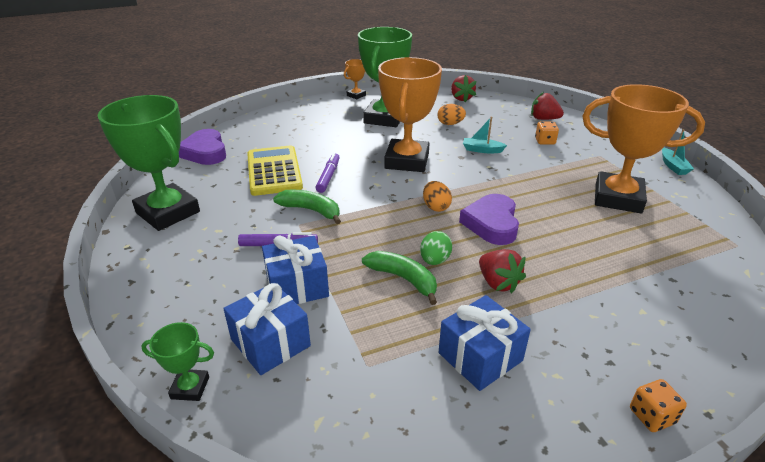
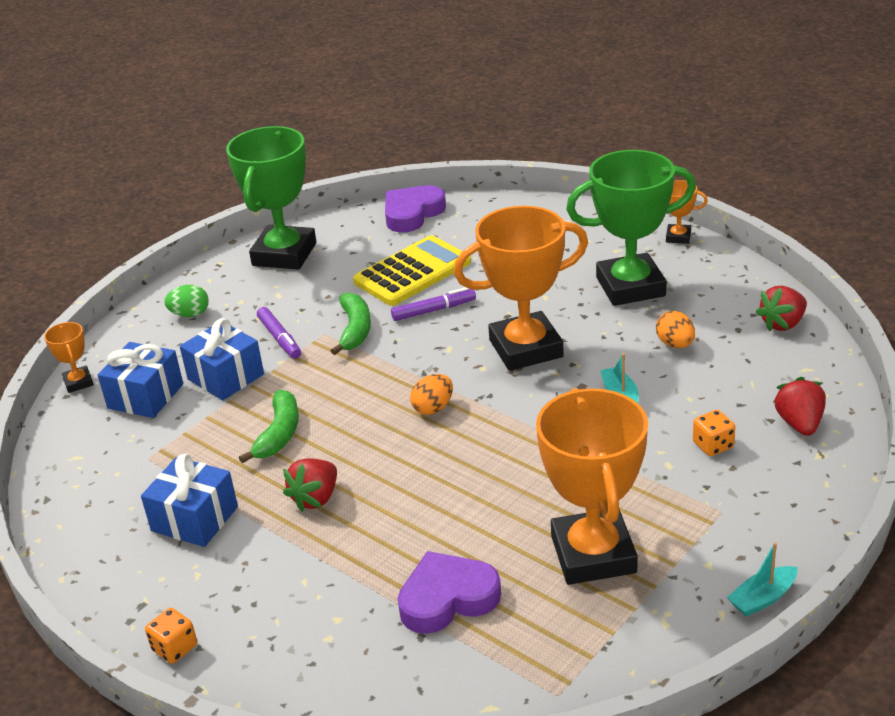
camera: 65 degrees right, 0 degrees up
(190, 388) = (78, 382): green trophy -> orange trophy
(434, 260) = (325, 443): green egg -> green egg (190, 314)
(491, 223) = (431, 460): purple heart -> purple heart (447, 598)

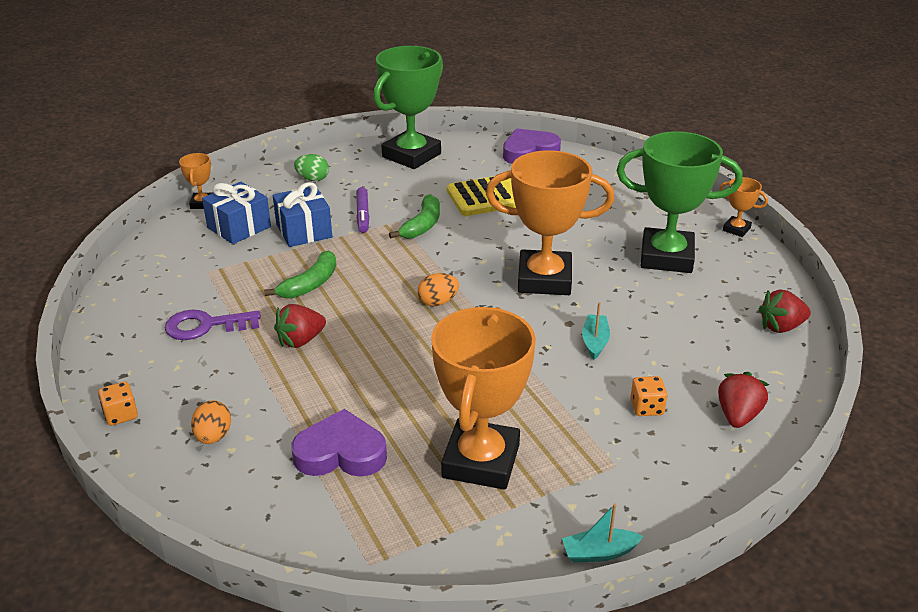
camera: 20 degrees right, 0 degrees up
(194, 519) = (205, 326): blue gift -> purple key
(434, 310) = (493, 228): purple marker -> none
(675, 344) = (672, 314): orange egg -> orange egg (213, 436)

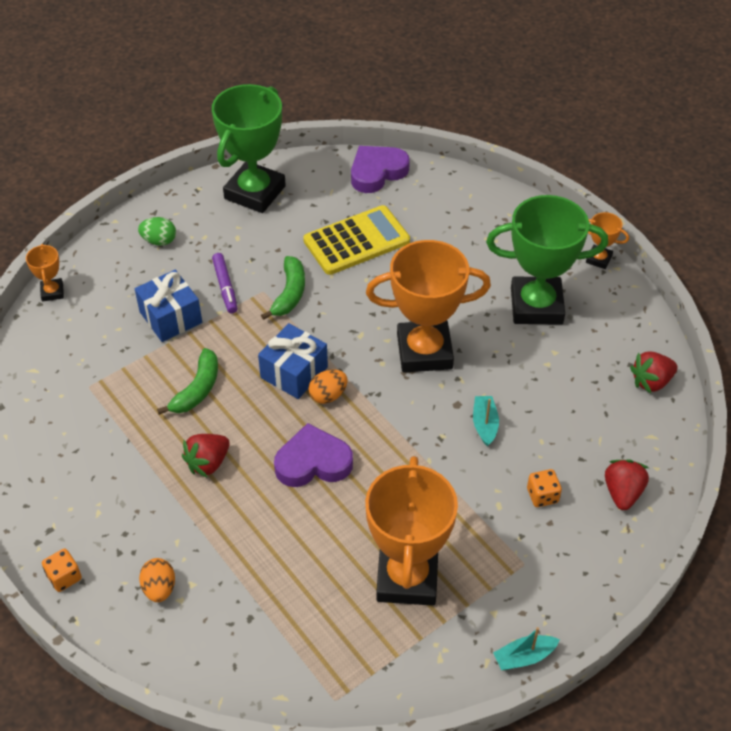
camera: 10 degrees left, 15 degrees up
(205, 326) = (109, 458): purple key -> none
(239, 227) = (102, 321): blue gift -> blue gift (294, 372)
(340, 453) = (281, 588): purple heart -> purple heart (313, 462)

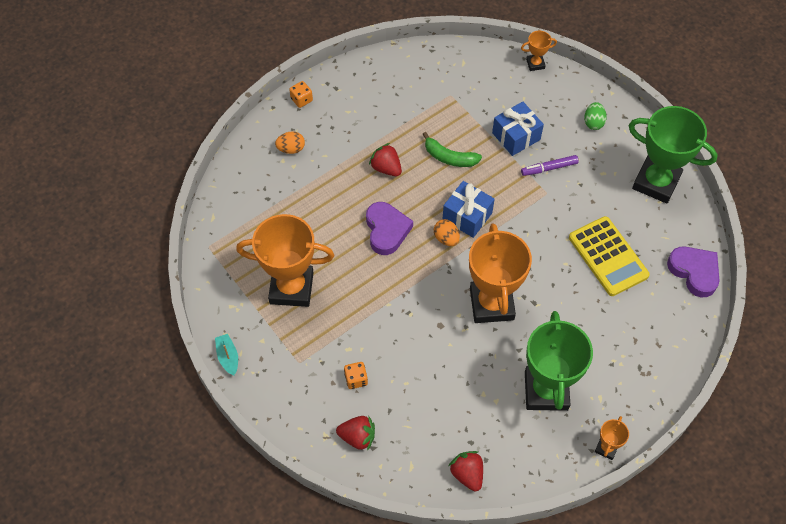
camera: 90 degrees right, 10 degrees up
(289, 293) = (545, 211): green banana -> none
(485, 424) = (421, 343): turquoise boat -> none

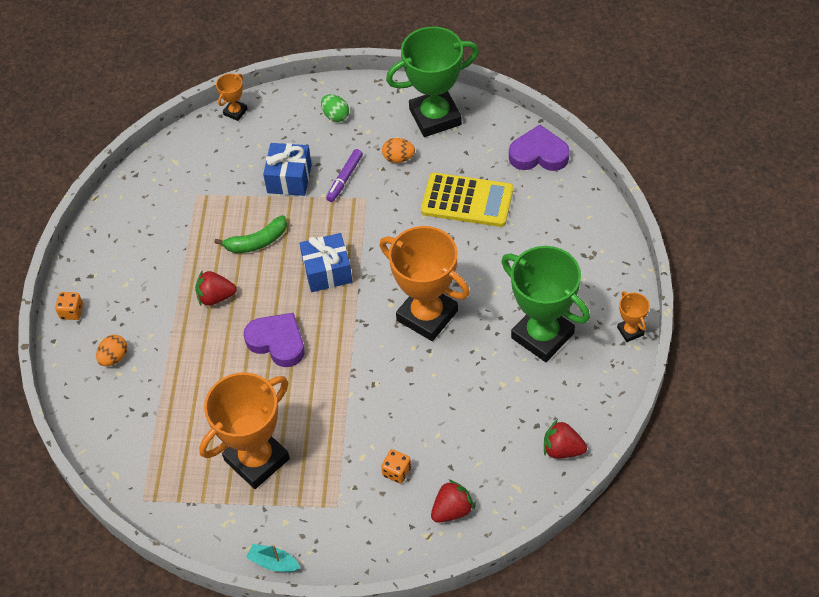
camera: 45 degrees left, 5 degrees down
(446, 238) = (332, 303): orange egg -> orange egg (398, 158)

